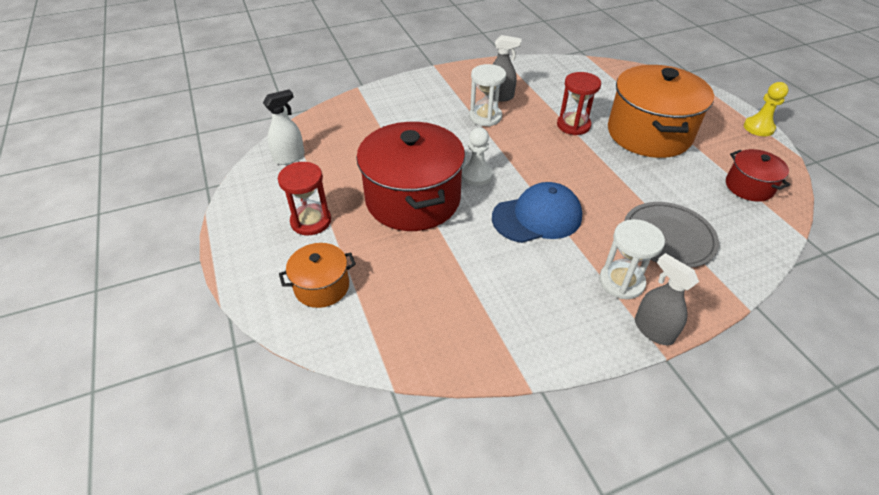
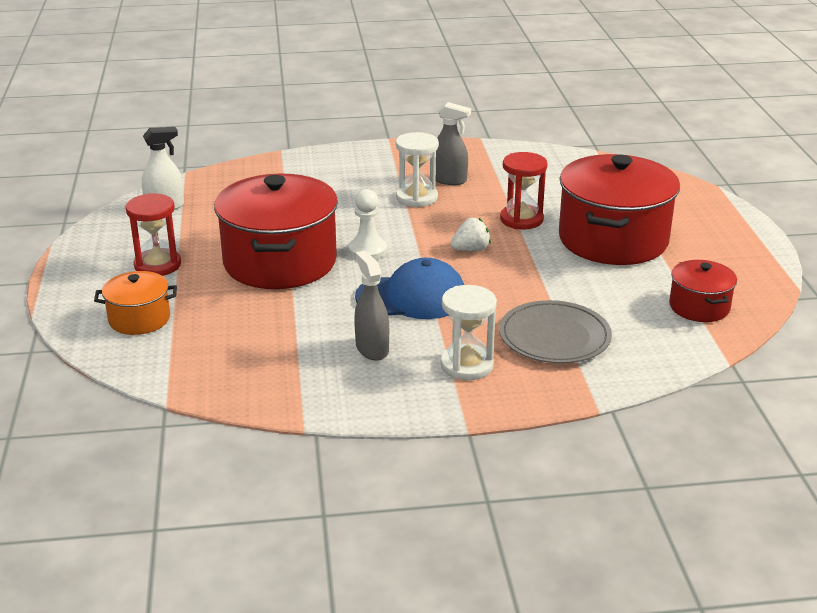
camera: 15 degrees right, 15 degrees down
(554, 161) = (471, 250): none -> white strawberry
(649, 134) = (613, 240): orange pot -> red pot
(653, 330) = (471, 408): grey spray bottle -> grey spray bottle (372, 349)
(758, 128) = (768, 252): yellow pawn -> none

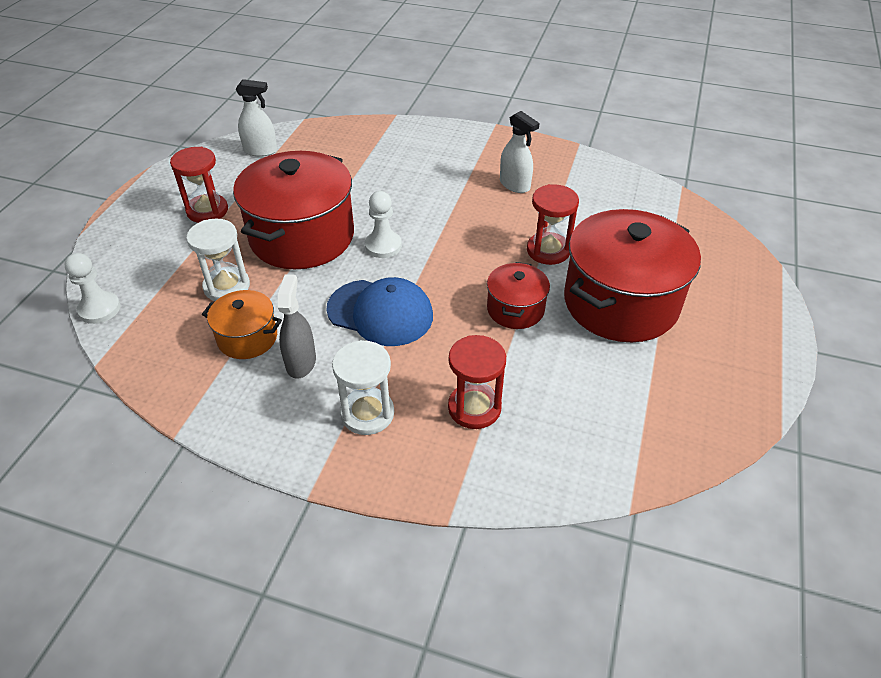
camera: 25 degrees right, 15 degrees up
(123, 365) = (99, 309): none -> white pawn
(139, 319) = (149, 264): orange pot -> orange pot (247, 338)
(416, 198) = (470, 197): white hourglass -> white hourglass (227, 286)
(449, 180) = (515, 185): grey spray bottle -> white spray bottle
(471, 250) = (474, 273): white strawberry -> none
(554, 337) = (474, 408): grey plate -> red hourglass
(699, 307) = (650, 421): red pot -> red pot (515, 309)

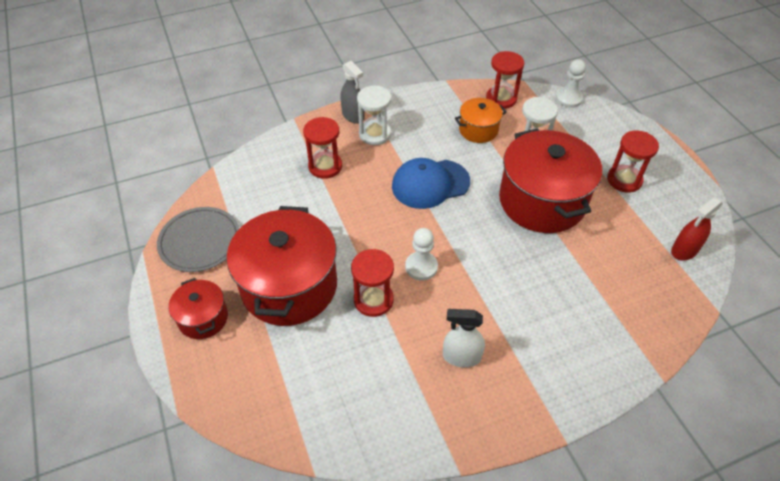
camera: 140 degrees right, 5 degrees up
(161, 359) = (501, 99): none -> red hourglass
(261, 151) = (684, 250): white spray bottle -> red spray bottle
(301, 362) = (436, 135): grey spray bottle -> grey spray bottle (353, 116)
(383, 246) = (485, 228): white pawn -> white pawn (421, 267)
(515, 309) = (354, 236): red pot -> red pot (203, 318)
(699, 404) = (200, 241): none -> grey plate

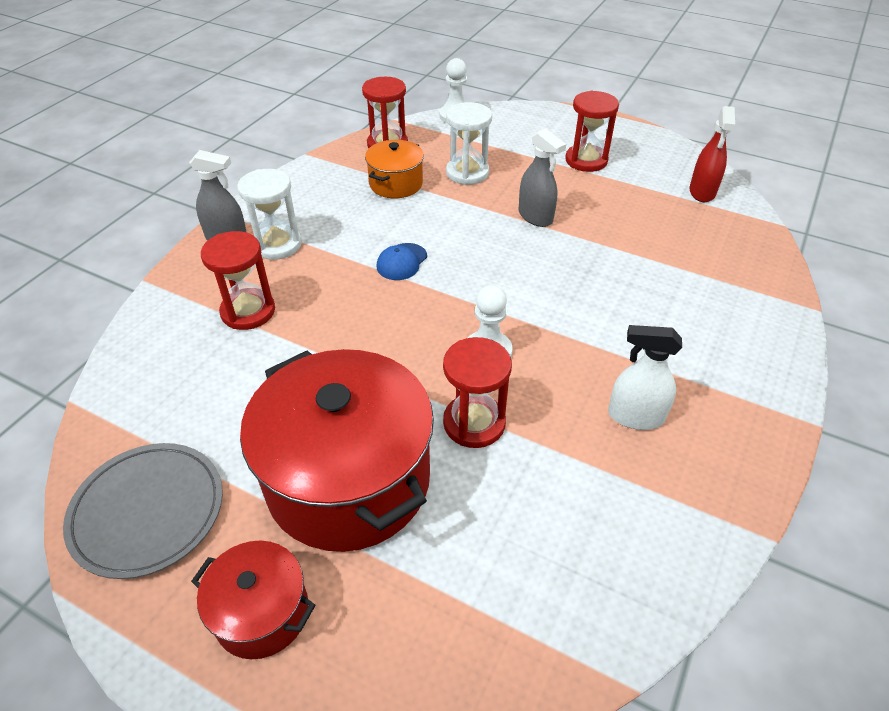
camera: 40 degrees left, 5 degrees down
(430, 184) = (401, 262): blue cap -> blue cap, size x0.51
(461, 357) = (635, 416): white spray bottle -> white spray bottle turned 45 degrees clockwise
(542, 201) = (535, 217): red pot -> grey spray bottle

